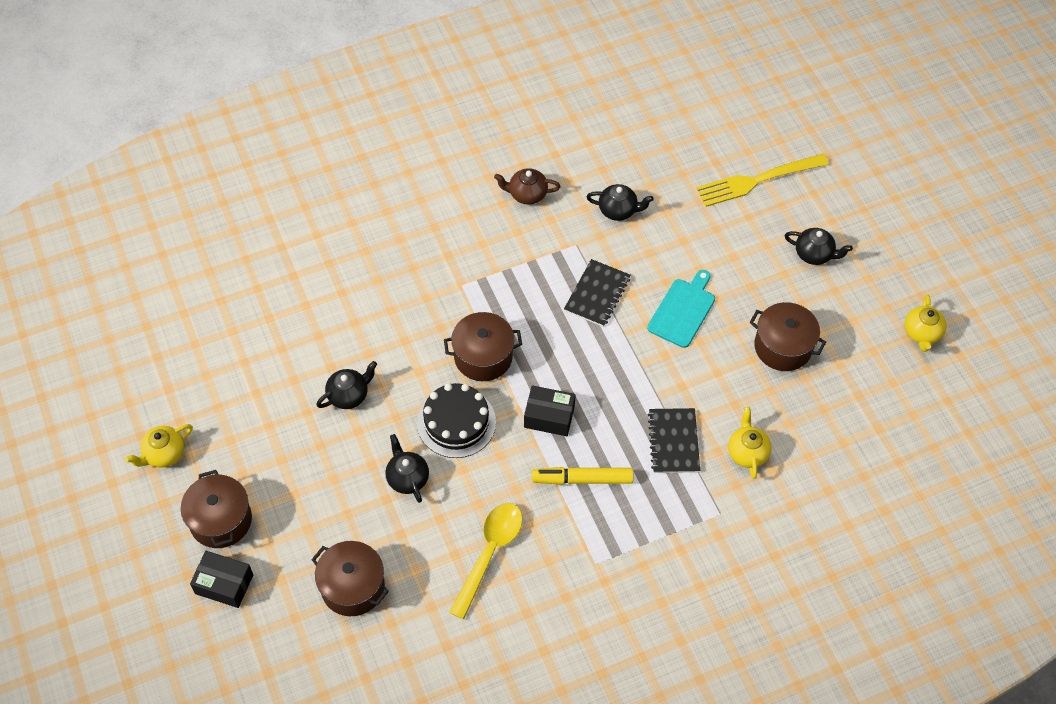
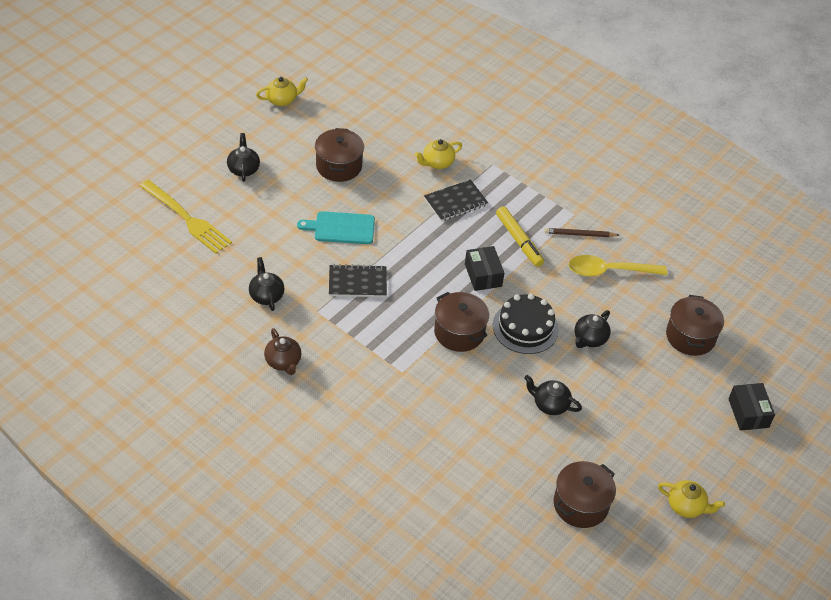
camera: 120 degrees left, 10 degrees down
(220, 520) = (706, 439): brown pot -> brown pot (580, 504)
(560, 552) = (579, 234): none -> brown pencil

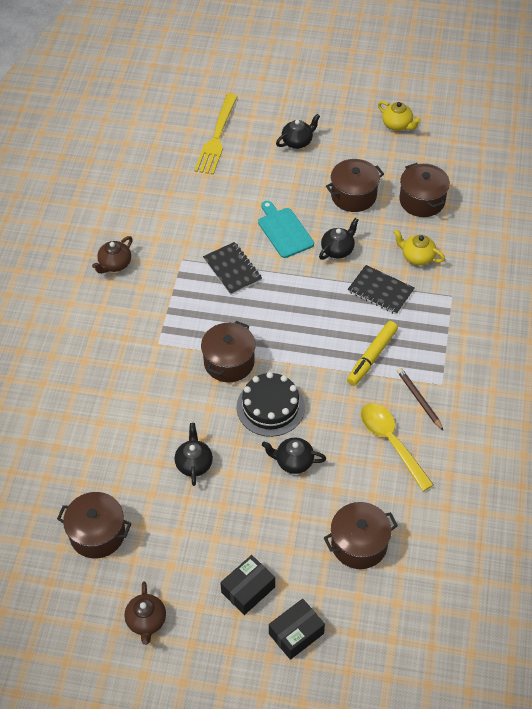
camera: 65 degrees right, 5 degrees up
(266, 295) = (174, 221): black teapot -> black teapot (338, 250)
(380, 129) = (422, 201): none -> brown pot
(483, 275) = (308, 349): black box -> black box (248, 590)
(686, 506) = (146, 621): yellow teapot -> brown teapot

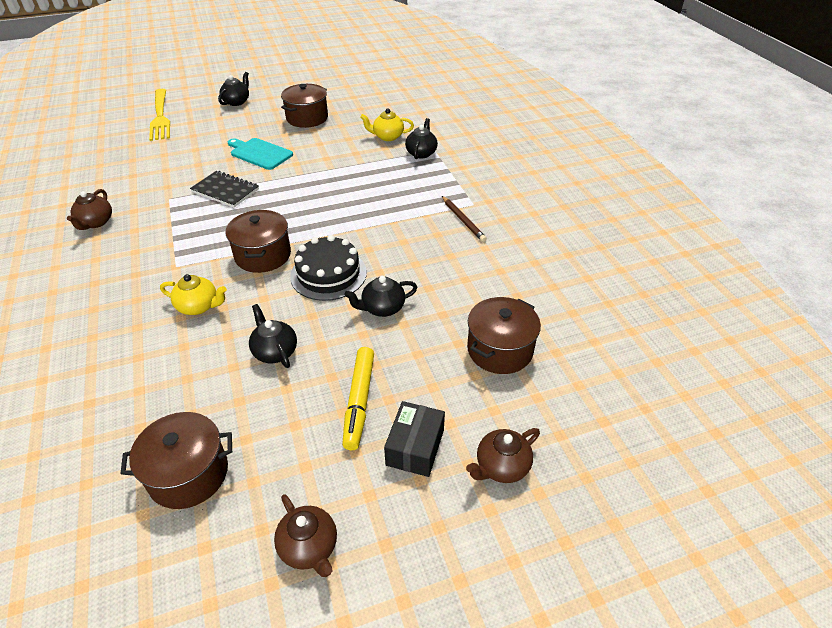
camera: 30 degrees left, 10 degrees down
(296, 633) = (501, 466): black box -> brown teapot
(338, 250) = (317, 151): black teapot -> black teapot (421, 153)
(372, 357) = (399, 207): yellow marker -> yellow marker (359, 401)
(380, 291) = (373, 164): black notebook -> none
(391, 442) = (464, 258): yellow spoon -> none
(397, 125) = (314, 74): yellow teapot -> yellow teapot (199, 306)
(419, 399) = (463, 220): brown pencil -> brown pencil turned 150 degrees counterclockwise
(422, 201) = (365, 106): brown pot -> none

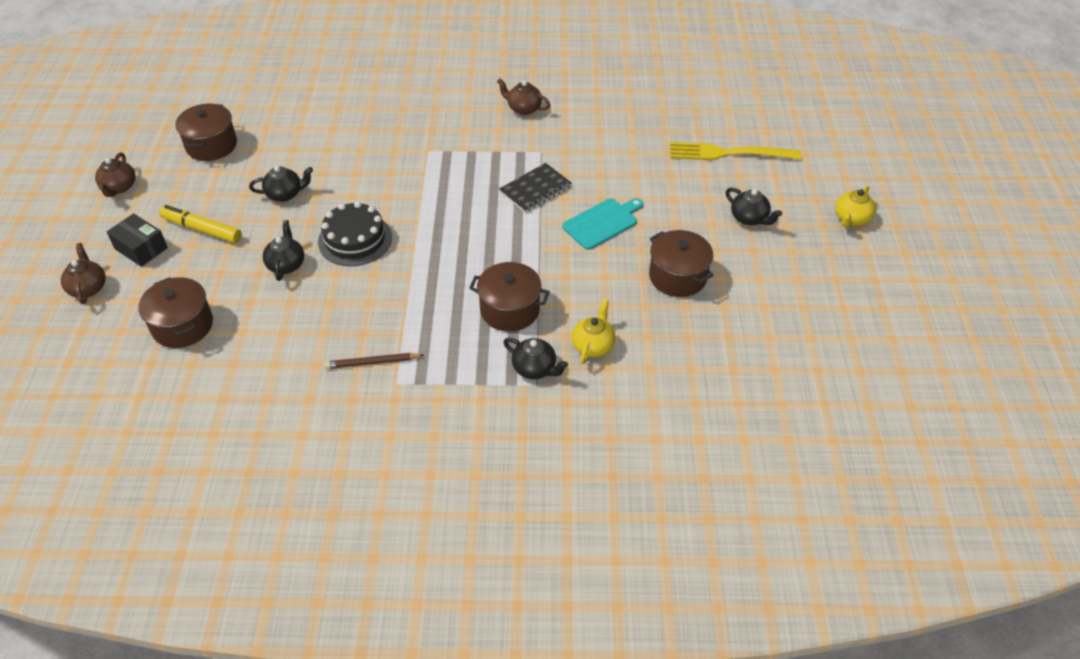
camera: 110 degrees right, 5 degrees up
(199, 306) = (366, 160): yellow teapot -> yellow teapot (851, 219)
(263, 255) = (410, 202): brown pot -> brown pot (510, 310)
(309, 547) = (119, 187): brown teapot -> brown teapot turned 75 degrees counterclockwise

